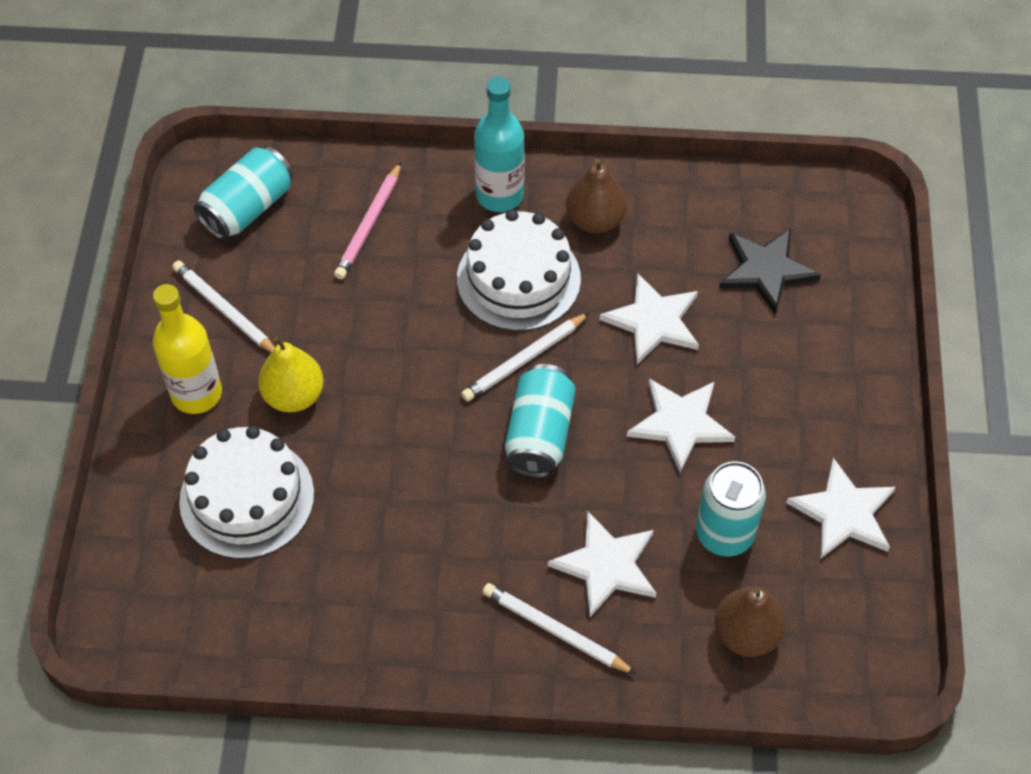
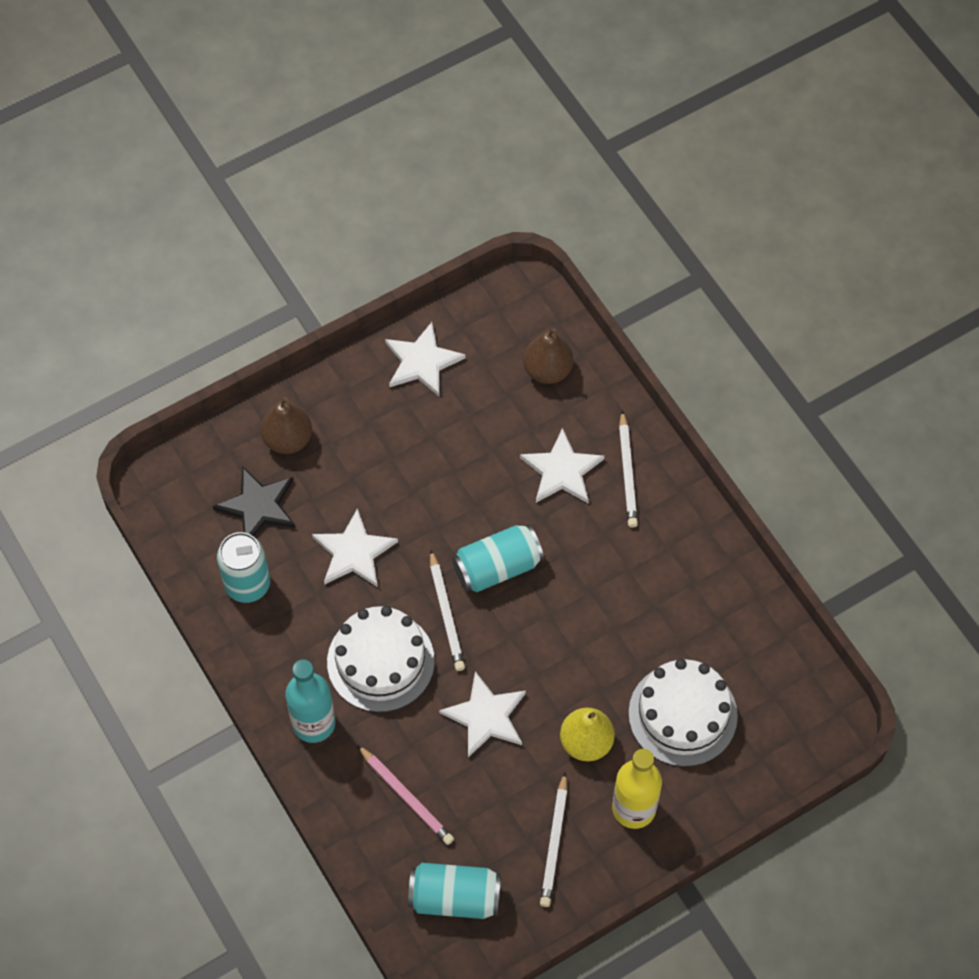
camera: 125 degrees left, 5 degrees up
(369, 224) = (406, 797): pink pencil -> pink pencil turned 60 degrees clockwise
(524, 360) = (446, 614): white pencil -> white pencil turned 60 degrees clockwise
(595, 220) = (290, 643): brown pear -> brown pear (288, 439)
(680, 424) = (425, 488): white star -> white star (486, 716)
(724, 534) = (488, 418): turquoise can -> turquoise can (247, 584)

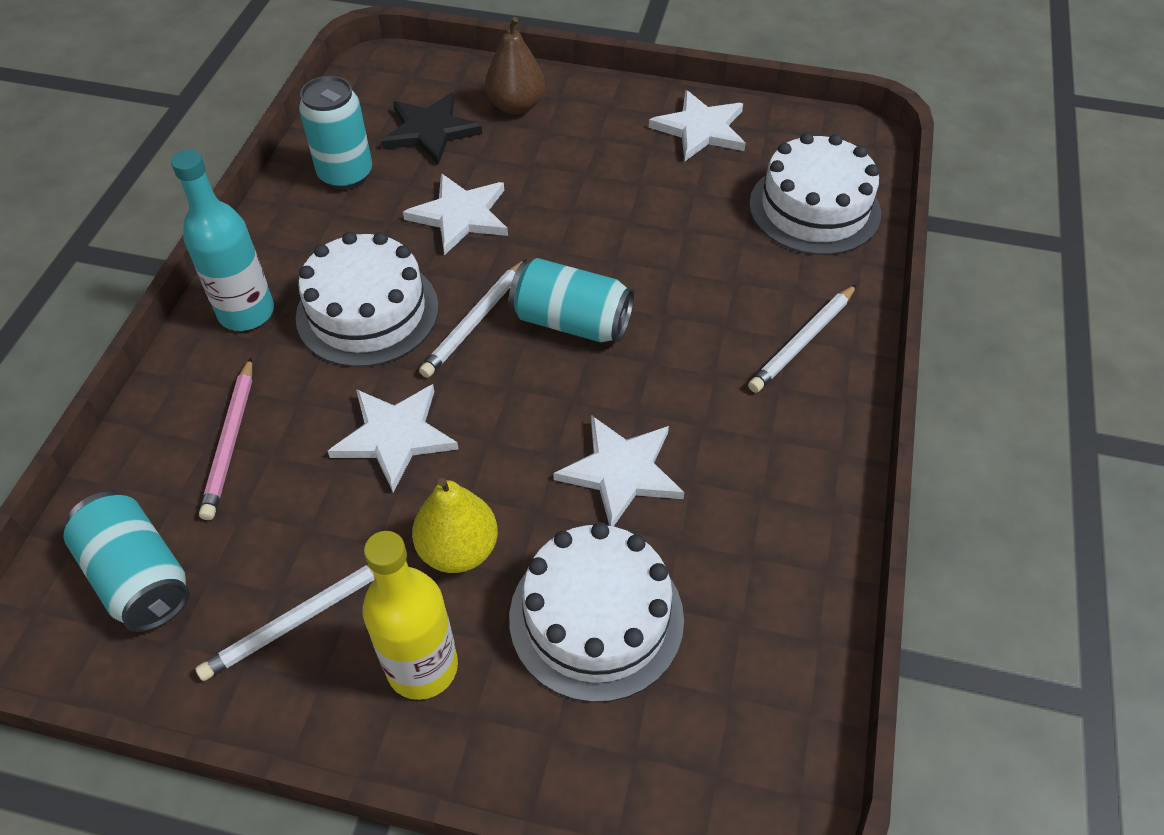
camera: 45 degrees right, 10 degrees down
(547, 370) = (814, 208): brown pear -> white cake
(562, 470) = (734, 292): white star -> white star (621, 471)

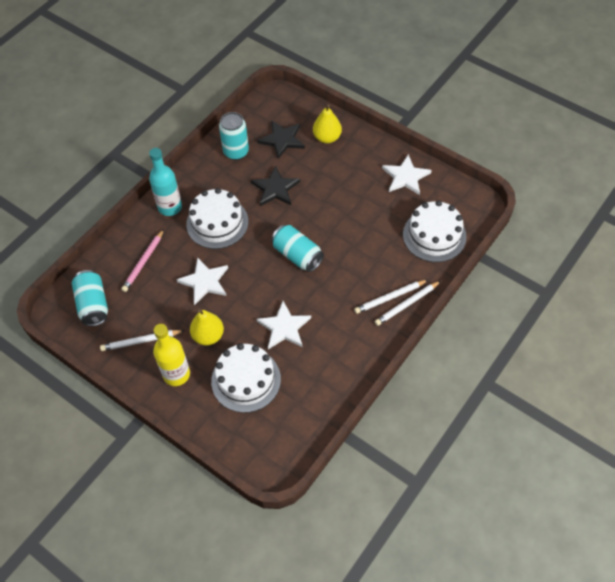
camera: 25 degrees right, 5 degrees up
(460, 215) = (275, 188): white star -> black star
(475, 321) = (258, 242): white pencil -> white pencil (407, 304)
(516, 106) = (327, 138): brown pear -> yellow pear

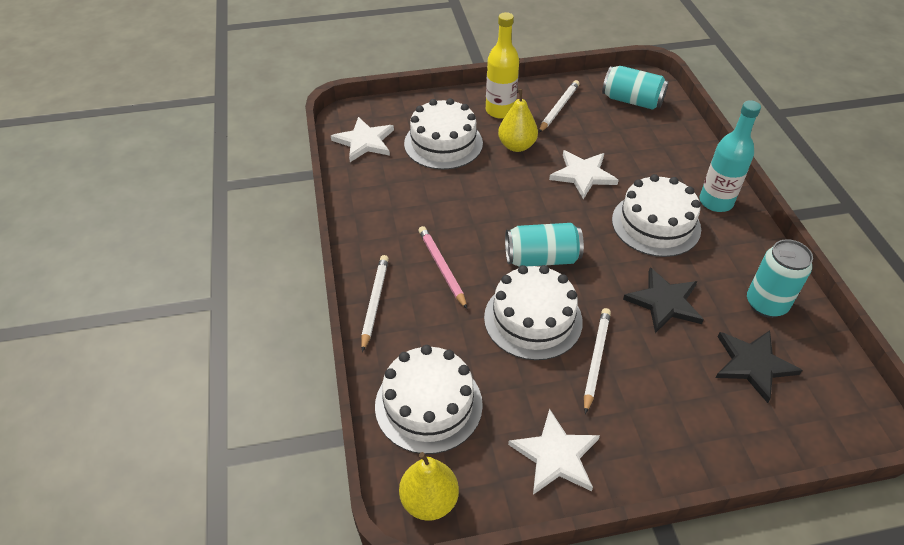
camera: 130 degrees right, 10 degrees down
(143, 262) = (652, 149): pink pencil -> pink pencil (441, 267)
(284, 327) = (465, 196): white star -> white star (364, 141)
(327, 138) = (717, 418): yellow pear -> yellow pear (429, 500)
(343, 231) = (533, 319): none -> white cake
(390, 298) = (400, 294): white pencil -> white pencil (596, 359)

